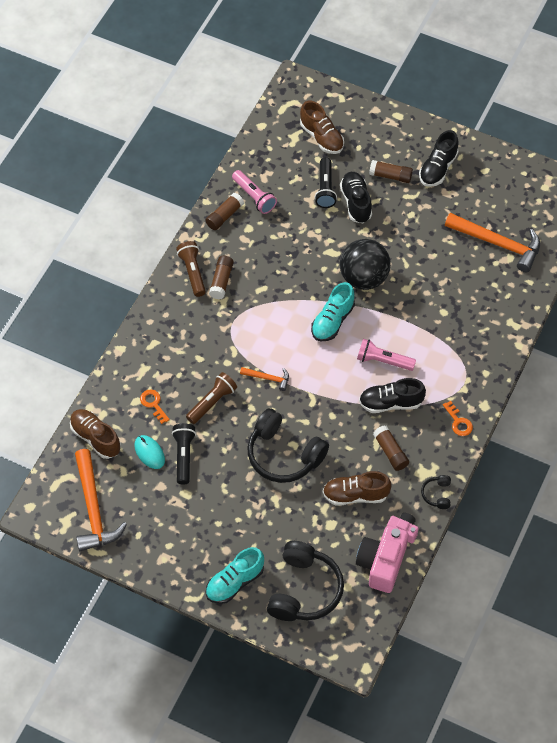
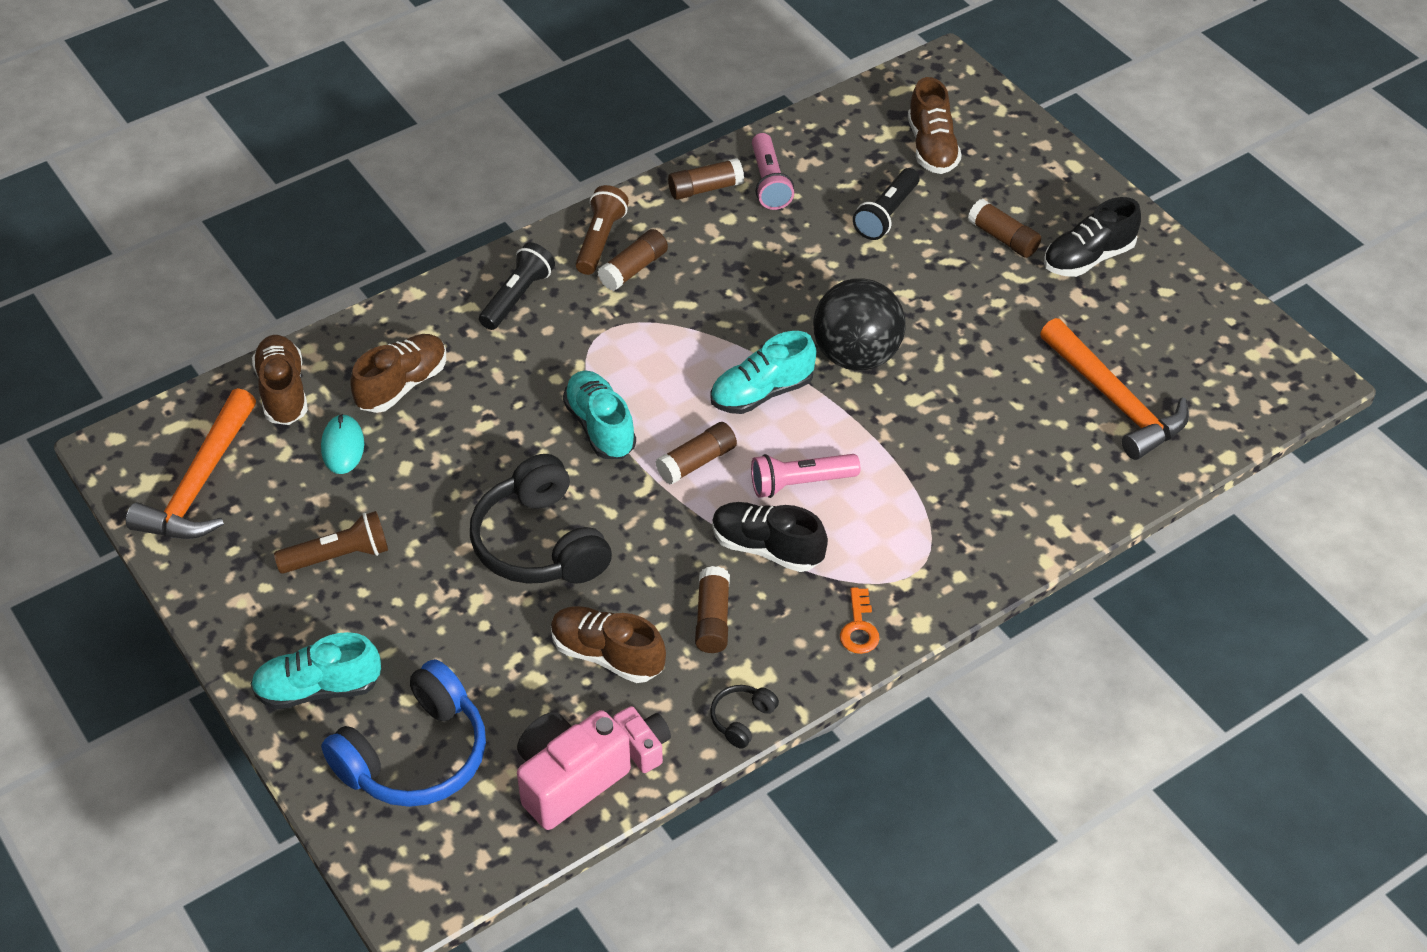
camera: 30 degrees right, 10 degrees down
(153, 404) = (402, 385): orange key -> brown shoe
(184, 456) = (388, 474): black flashlight -> black flashlight (517, 297)
(212, 402) = (489, 421): brown flashlight -> brown flashlight (338, 556)
(268, 378) = (600, 427): orange hammer -> turquoise shoe
(304, 590) = (415, 755): black headphones -> blue headphones
(327, 374) = (696, 462): none -> brown glue stick
(356, 202) = (921, 251): black shoe -> none
(383, 361) = (800, 483): pink flashlight -> pink flashlight turned 60 degrees counterclockwise

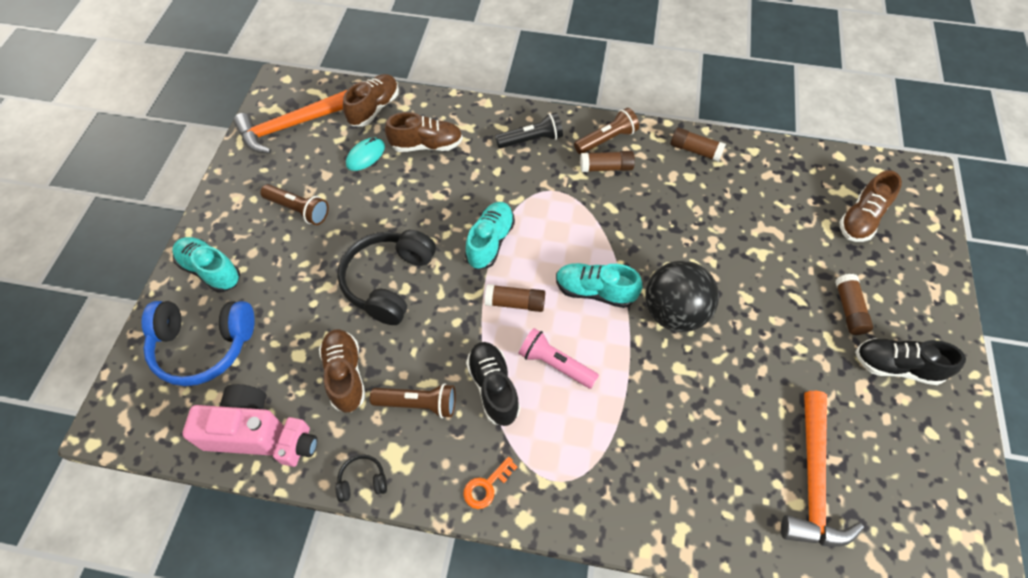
camera: 45 degrees right, 10 degrees up
(712, 619) = (418, 404): brown glue stick -> brown flashlight
(769, 182) = (736, 171): pink flashlight -> none
(887, 214) = (787, 240): black flashlight -> none

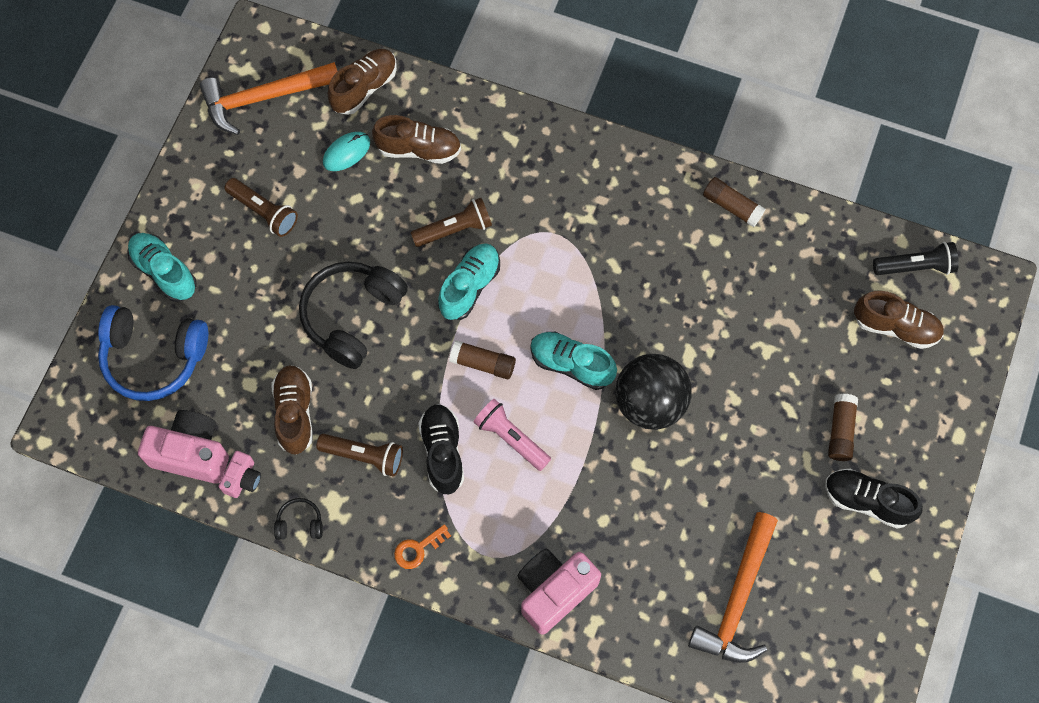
camera: 10 degrees right, 10 degrees up
(531, 140) = (542, 161): black flashlight -> black flashlight (915, 266)
(606, 139) = (631, 175): brown flashlight -> brown flashlight (454, 229)
(606, 167) = (621, 213): brown glue stick -> none
(632, 505) = (554, 591): none -> pink camera
(861, 219) = (895, 327): brown shoe -> brown shoe turned 120 degrees counterclockwise

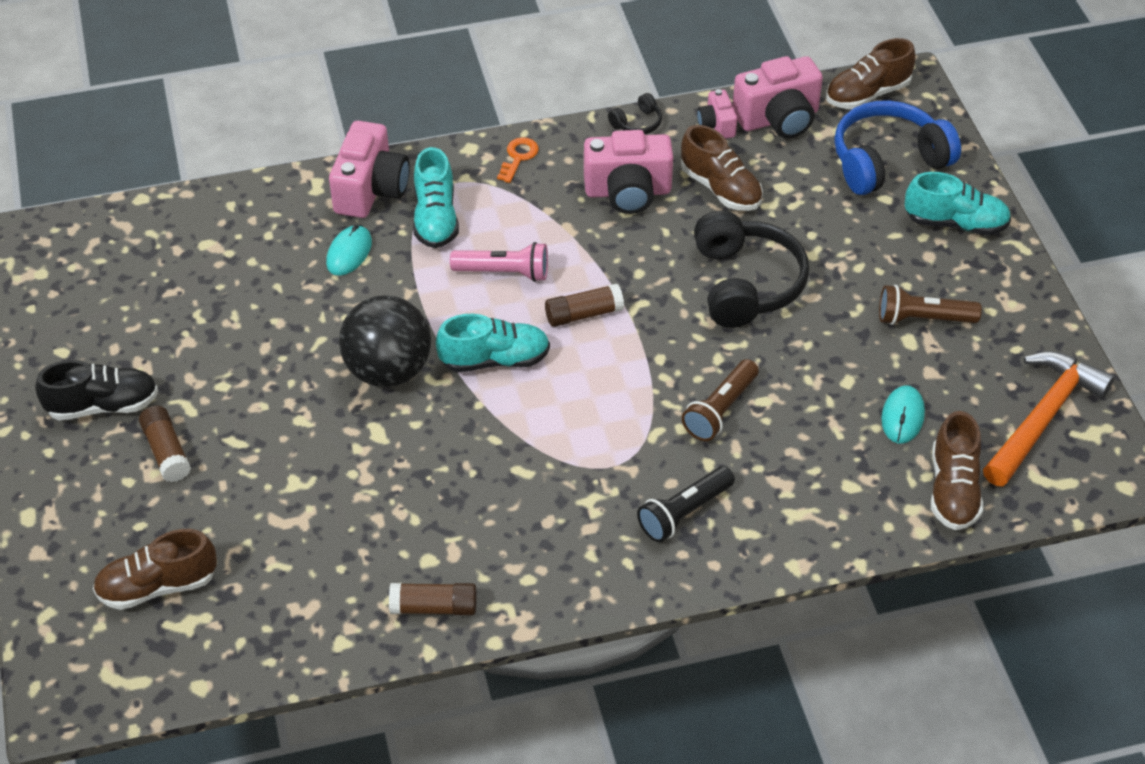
camera: 145 degrees right, 20 degrees down
(364, 456) = (628, 192): brown flashlight -> pink camera
(419, 149) = (832, 463): brown shoe -> brown shoe (867, 94)
(442, 452) = (559, 230): black shoe -> none
(469, 286) = (656, 369): turquoise shoe -> turquoise shoe (435, 218)
(611, 534) = (349, 252): none -> turquoise mouse
(738, 599) = (192, 267): orange hammer -> none
(915, 266) = (167, 666): black flashlight -> black flashlight (684, 513)

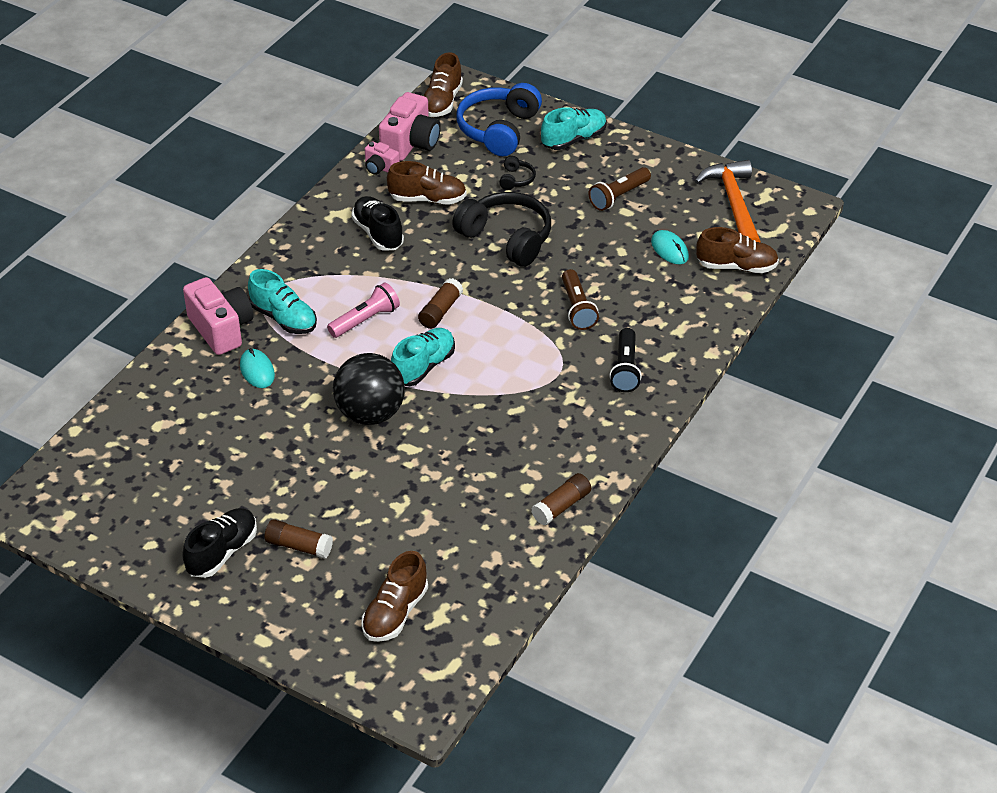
camera: 45 degrees left, 5 degrees down
(518, 157) = (288, 255): orange key -> none
(628, 192) = (378, 233): pink camera -> black shoe
(637, 123) = (333, 194): black headphones -> black headphones (516, 179)
(953, 490) = (736, 266): brown shoe -> brown shoe turned 45 degrees counterclockwise

